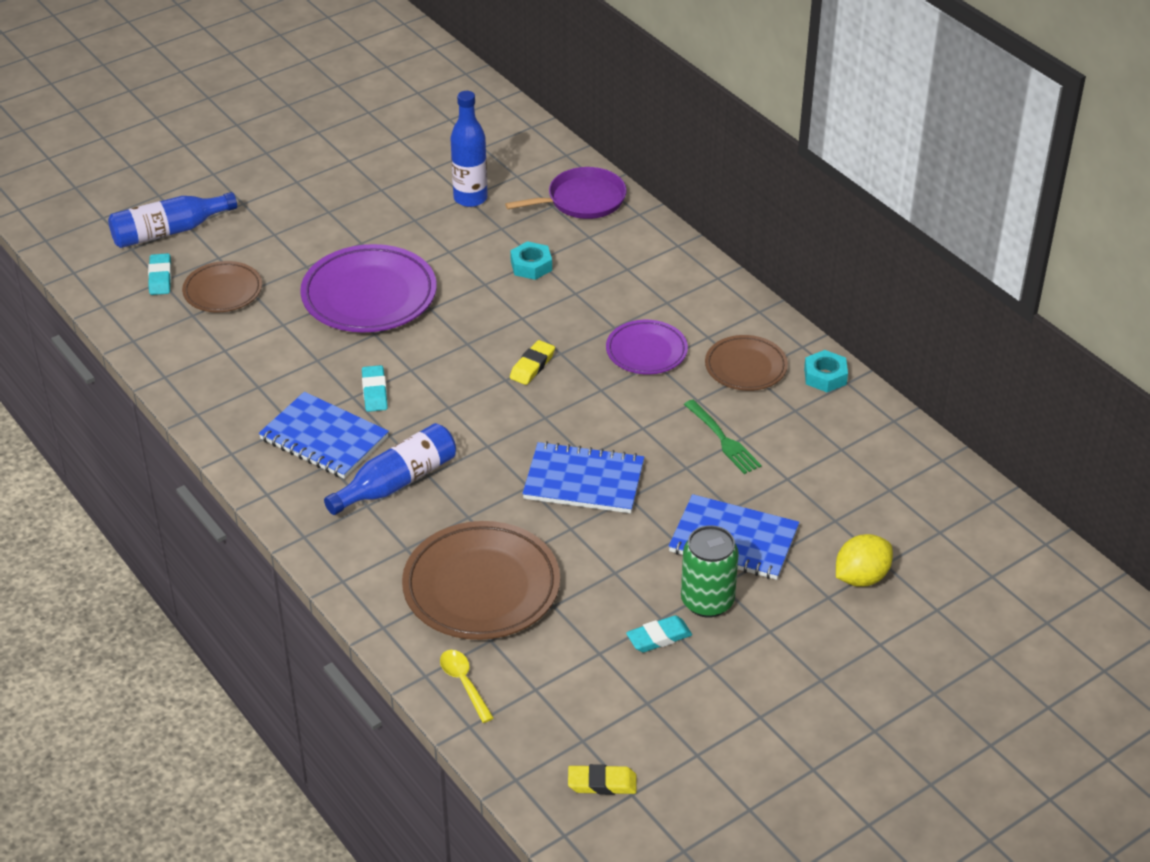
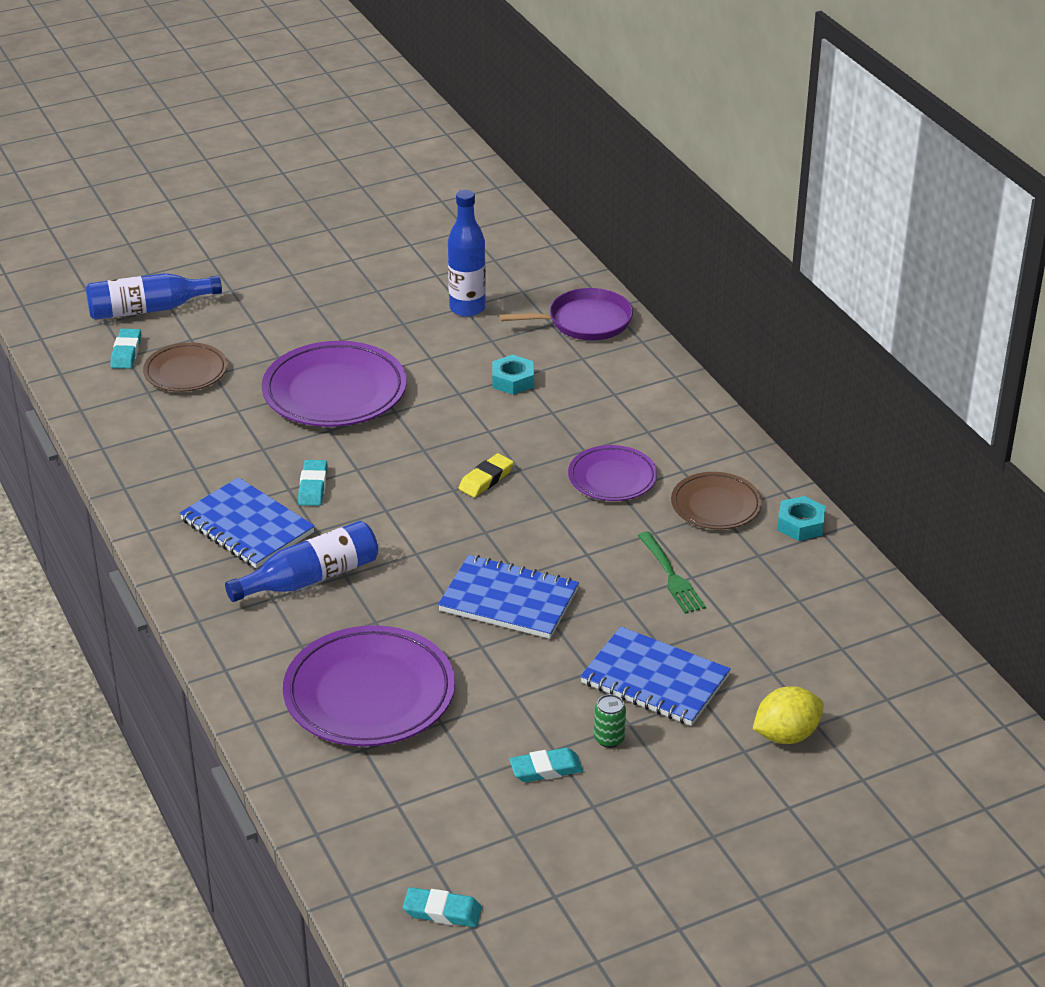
camera: 10 degrees right, 5 degrees down
(464, 683) = (323, 789): yellow spoon -> none
(481, 587) = (369, 694): brown plate -> purple plate
(602, 783) = (442, 911): yellow eraser -> turquoise eraser
(707, 601) = (609, 739): green can -> green can, size x0.52

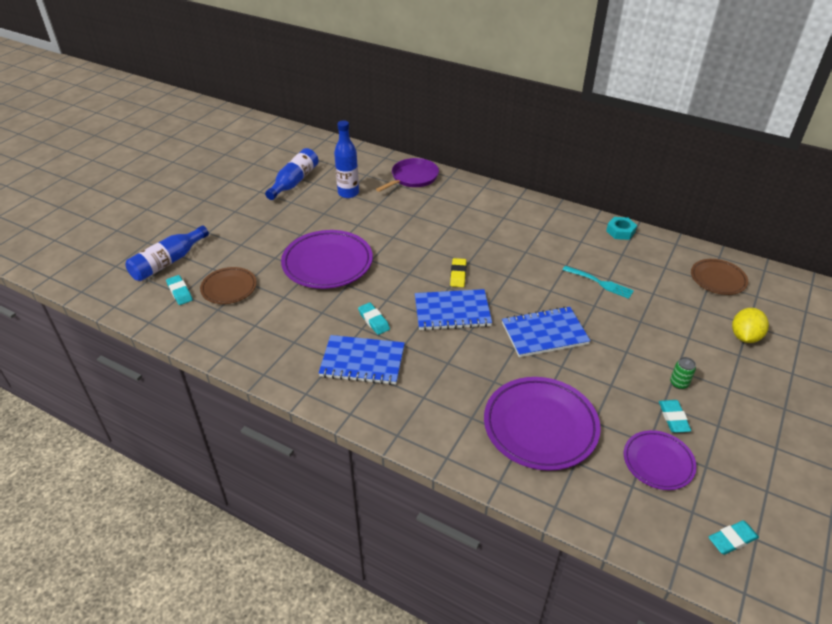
camera: 35 degrees left, 5 degrees up
(310, 578) = (431, 374): blue bottle -> blue bottle (294, 182)
(513, 380) = (412, 219): turquoise nut -> none
(546, 769) = (673, 418): turquoise eraser -> turquoise eraser turned 45 degrees counterclockwise
(612, 478) = (515, 247): purple plate -> purple plate (658, 462)
(655, 680) = (658, 340): blue notebook -> blue notebook (452, 311)
(670, 575) = (599, 282): green fork -> turquoise fork
(716, 505) = (576, 239): brown plate -> brown plate (718, 279)

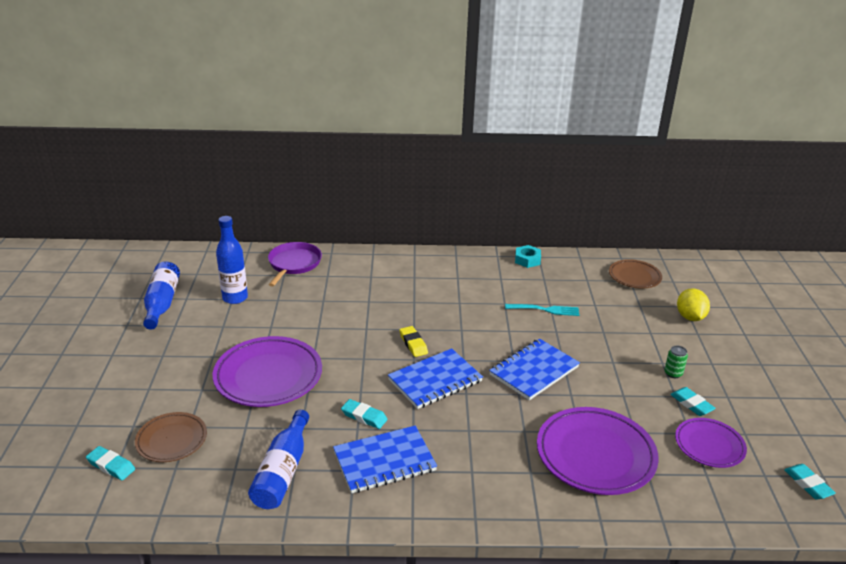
camera: 30 degrees left, 10 degrees down
(168, 262) = (68, 437): blue bottle -> blue bottle (282, 471)
(732, 539) = (808, 484): turquoise eraser -> turquoise eraser turned 60 degrees counterclockwise

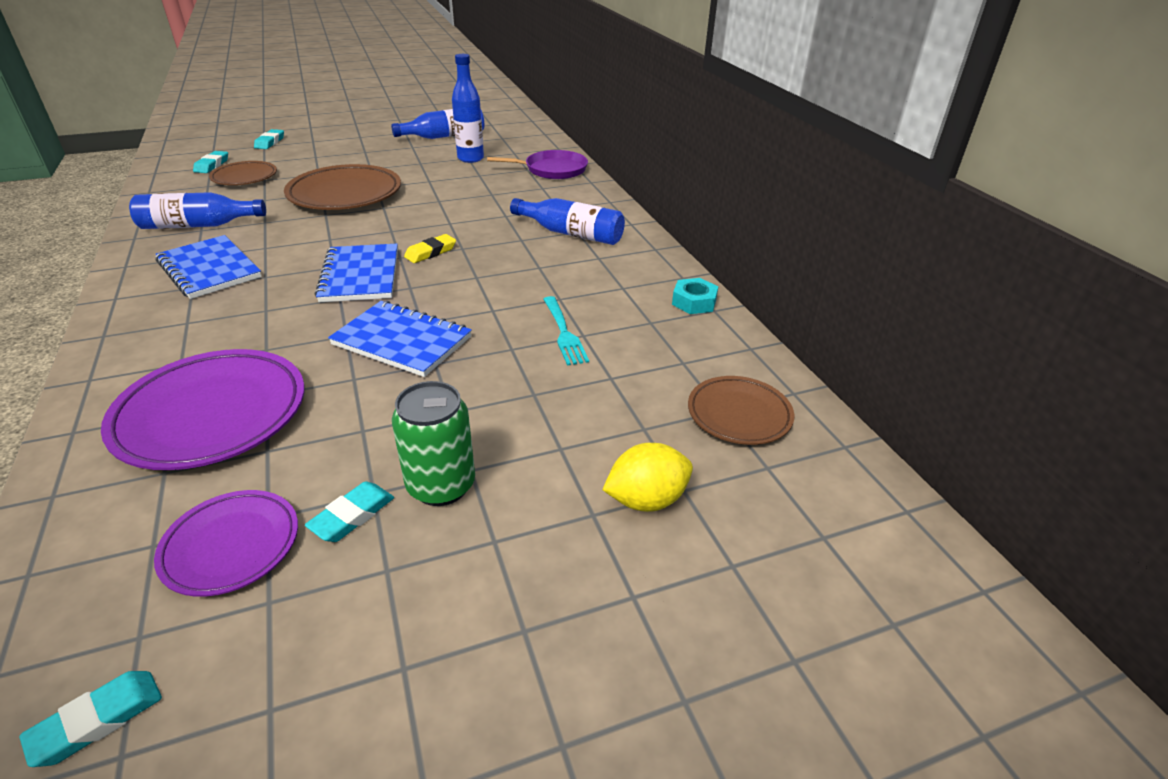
camera: 70 degrees right, 5 degrees up
(268, 376) = (345, 194): purple plate -> brown plate
(364, 416) = (285, 247): turquoise eraser -> turquoise eraser (270, 142)
(416, 280) = (571, 233): none -> blue bottle
(435, 380) = (360, 275): blue notebook -> blue notebook turned 45 degrees clockwise
(673, 373) = (441, 485): green can -> green can, size x1.93

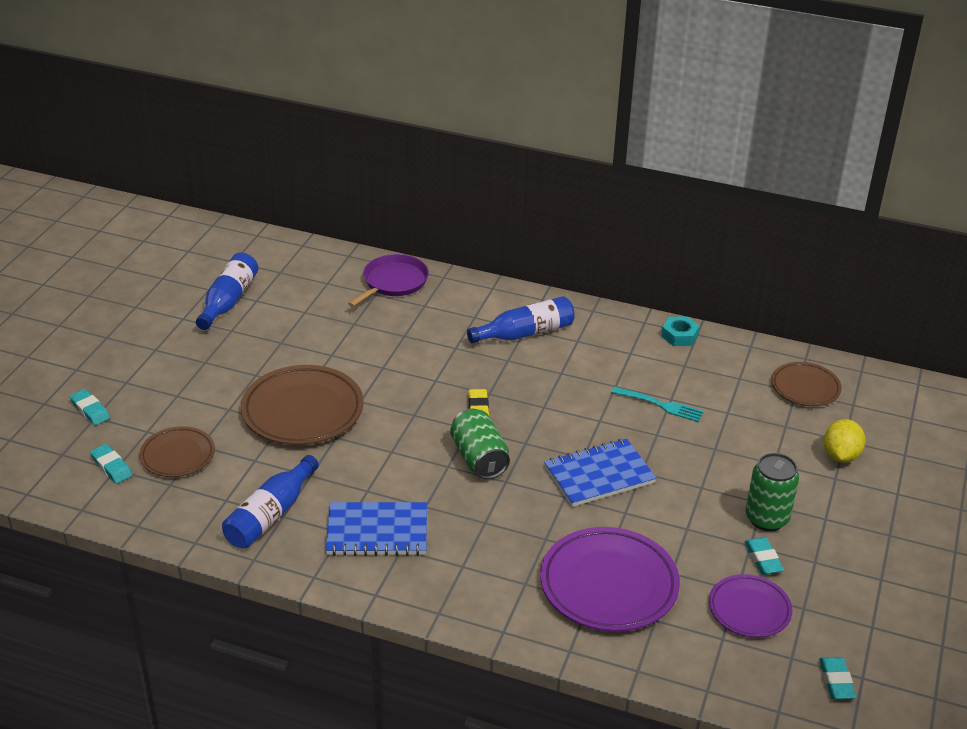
camera: 50 degrees left, 0 degrees up
(360, 275) = (479, 459): blue notebook -> green can
(470, 158) = (308, 311): blue bottle -> none

